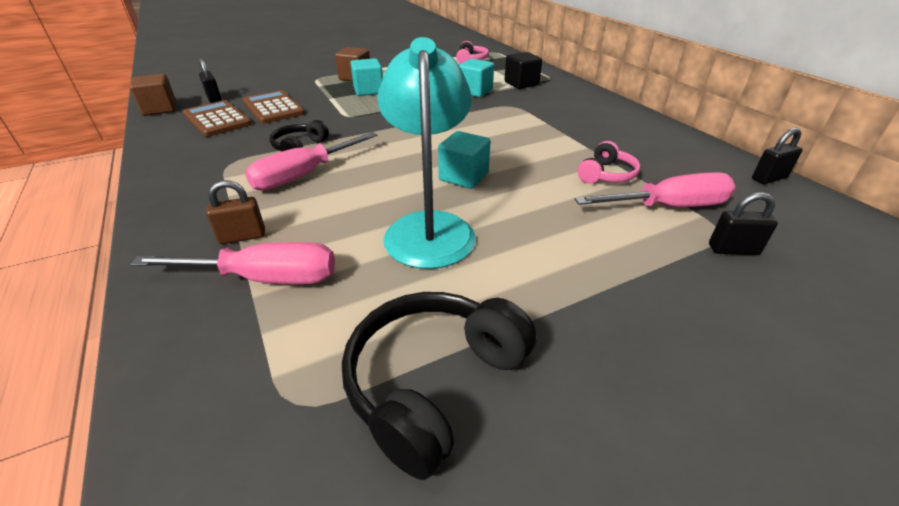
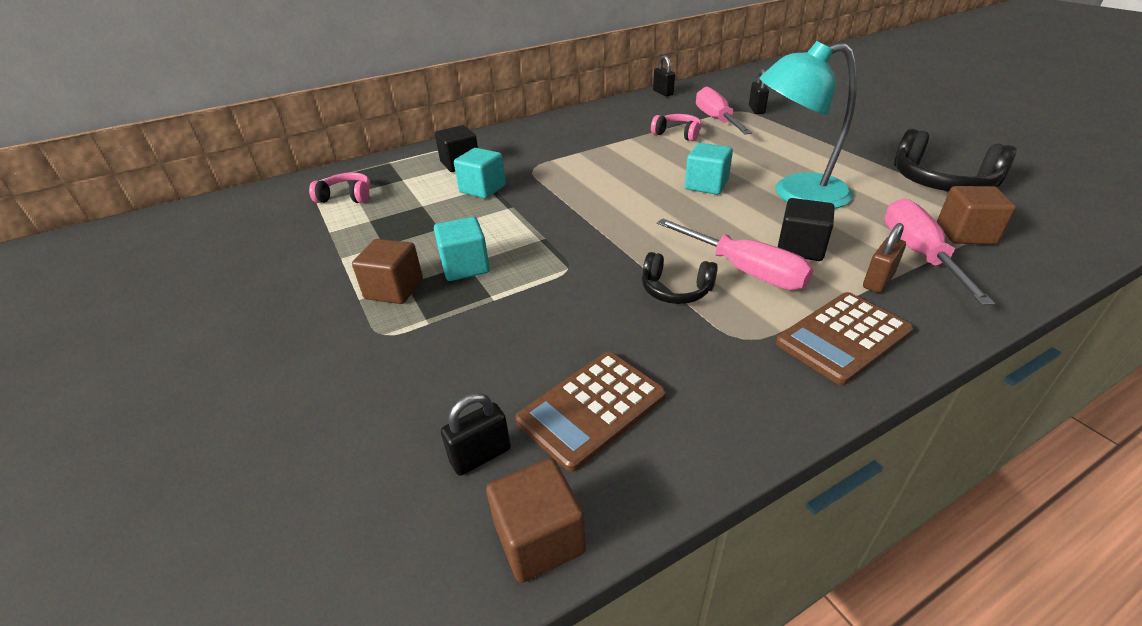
camera: 90 degrees left, 0 degrees up
(242, 236) = (878, 281): brown padlock -> brown padlock turned 60 degrees clockwise
(273, 108) = (535, 351): brown calculator -> brown calculator (843, 337)
(279, 338) = (965, 234): none -> brown cube
(320, 207) = (800, 248): none -> black cube

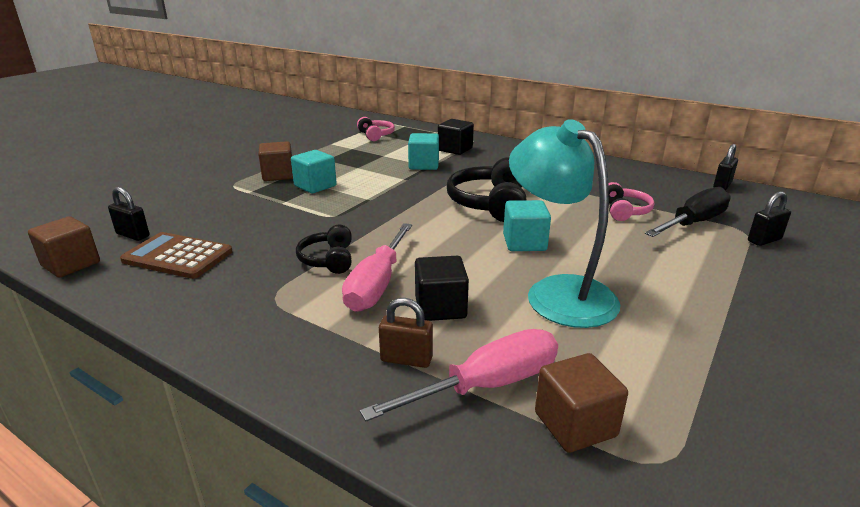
camera: 60 degrees right, 10 degrees down
(716, 120) = (693, 223): pink screwdriver -> black screwdriver
(843, 337) = (295, 346): brown calculator -> none
(941, 182) = (725, 400): black headphones -> black headphones (490, 203)

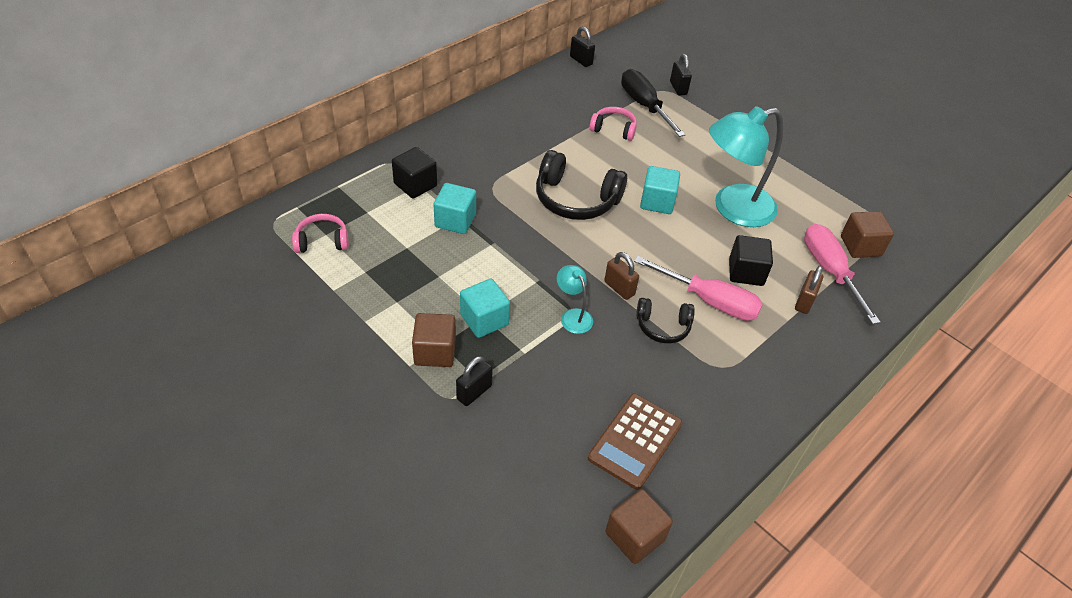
camera: 80 degrees left, 20 degrees up
(133, 235) = (575, 488): black padlock -> black padlock (474, 392)
(330, 217) = (573, 316): none -> turquoise lamp
(375, 233) = (619, 288): none -> brown padlock

